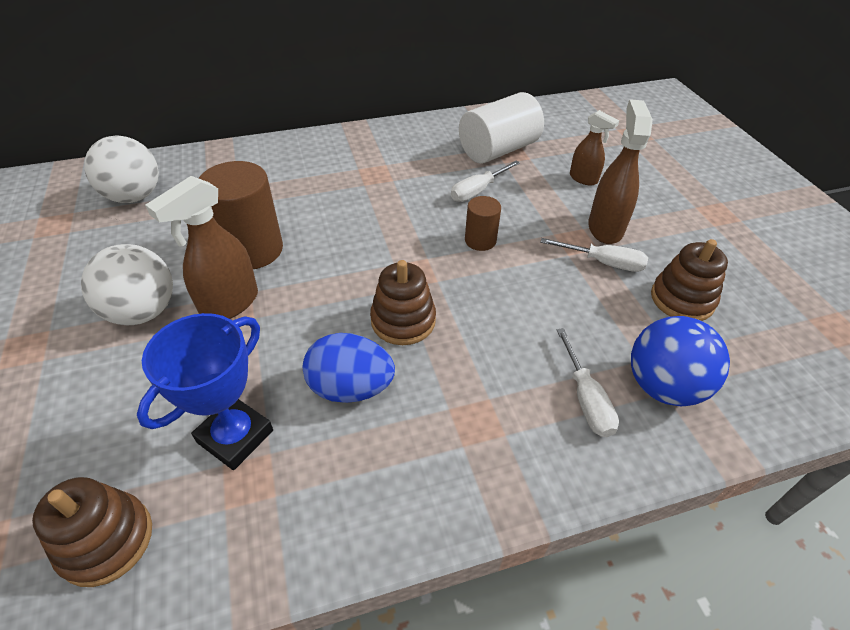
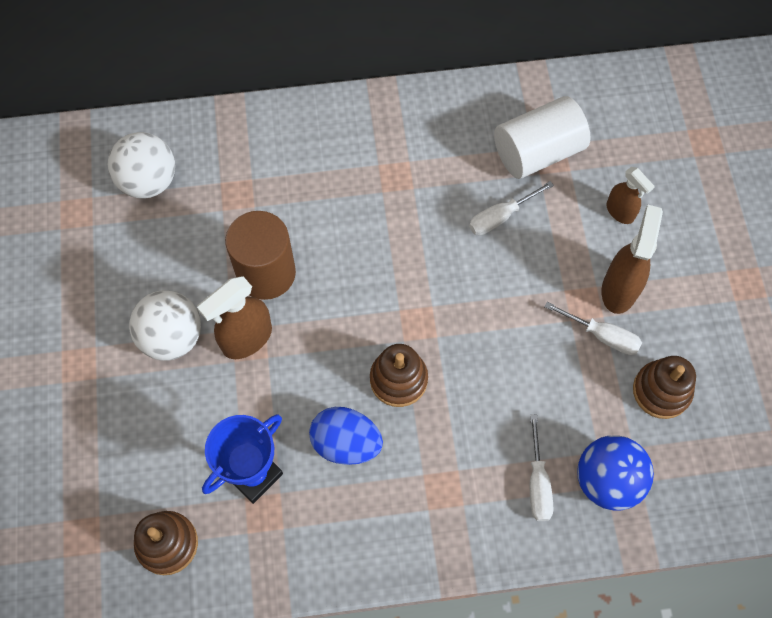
camera: 10 degrees right, 20 degrees up
(480, 240) = (488, 290): brown cylinder -> none

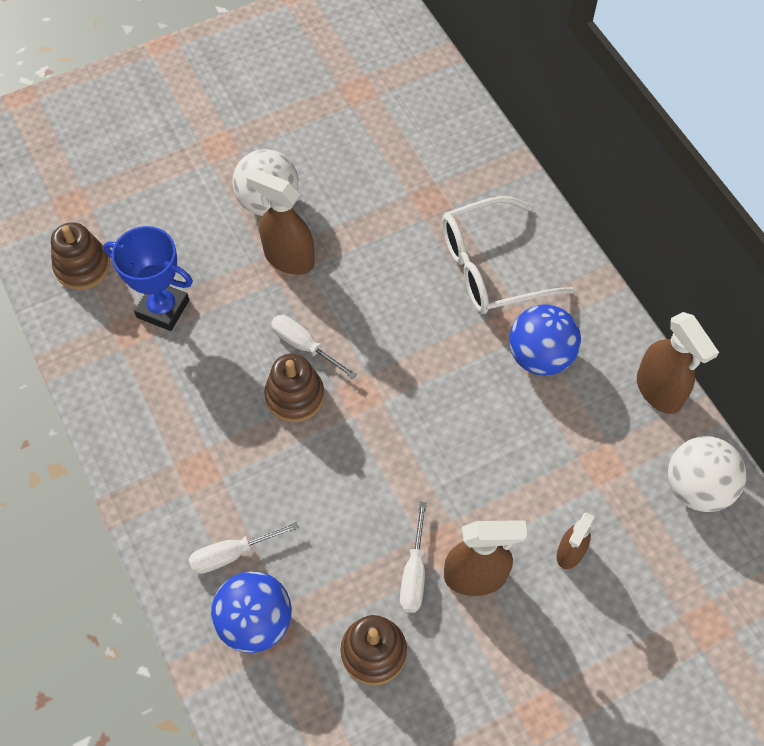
camera: 70 degrees right, 5 degrees down
(148, 181) = (412, 129): white ball -> white ball (697, 487)
(266, 273) = (360, 251): brown cylinder -> none
(332, 171) = (490, 267): none -> white glasses
(346, 443) = (216, 372): blue egg -> none
(436, 166) = (540, 356): none -> blue ball
(500, 217) = (509, 433): white screwdriver -> white screwdriver (303, 345)
(501, 93) = (659, 391): none -> brown spray bottle
(537, 152) = (604, 447): white cylinder -> none

